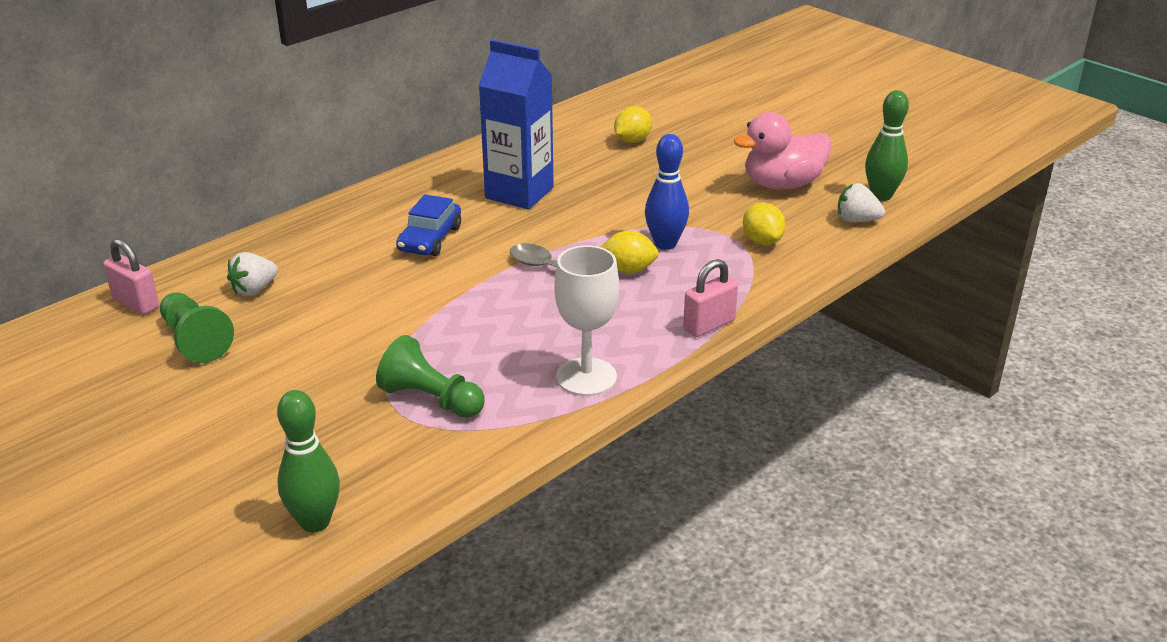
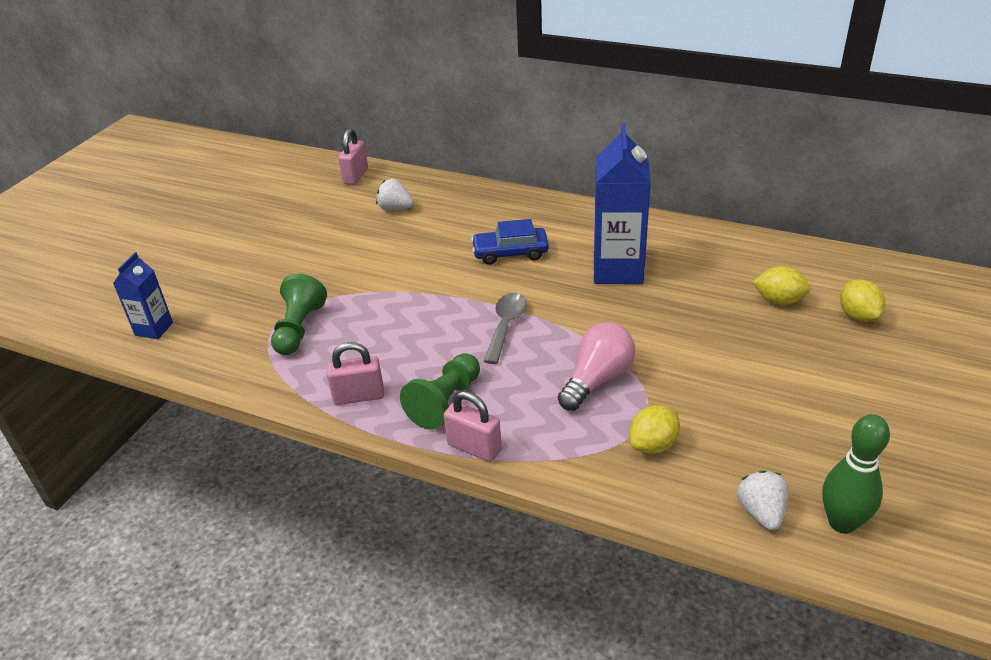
camera: 70 degrees right, 5 degrees up
(195, 340) = (325, 212): green pawn -> green pawn (445, 402)
(315, 522) = (154, 329): green bowling pin -> blue carton
(586, 377) = (359, 396): white goblet -> pink padlock
(628, 269) = (536, 370): yellow lemon -> yellow lemon (858, 316)
(665, 244) = (597, 379): blue bowling pin -> pink light bulb
(782, 184) = (788, 430): pink duck -> none

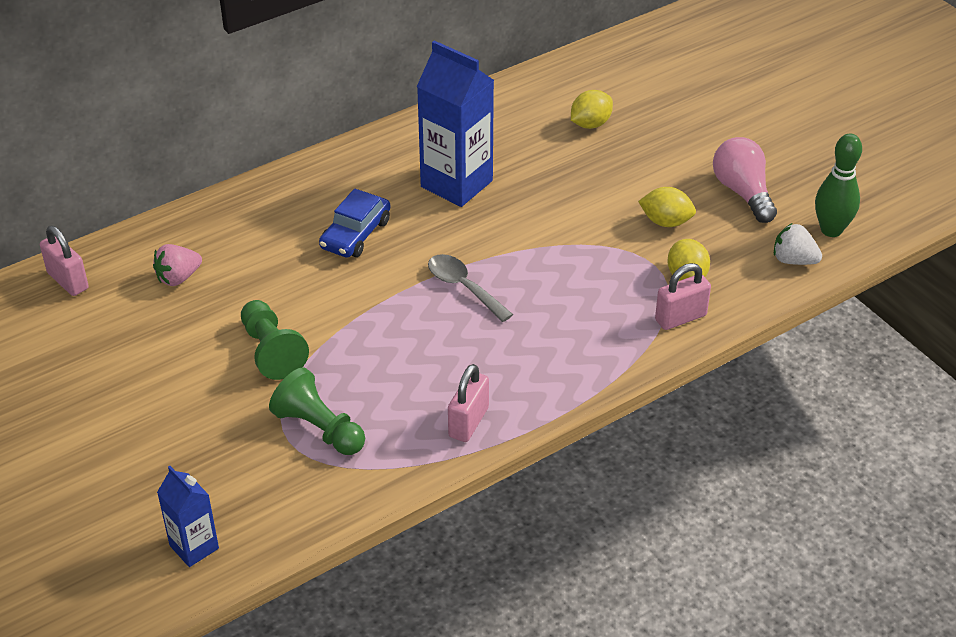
camera: 60 degrees left, 5 degrees up
(395, 209) = (178, 278): white strawberry -> pink strawberry
(445, 402) = (530, 369): green pawn -> green pawn (271, 351)
(474, 448) = (602, 376): pink padlock -> pink padlock (680, 318)
(597, 379) = (587, 268): pink light bulb -> pink light bulb (743, 192)
(858, 316) = (647, 98): yellow lemon -> yellow lemon (666, 222)

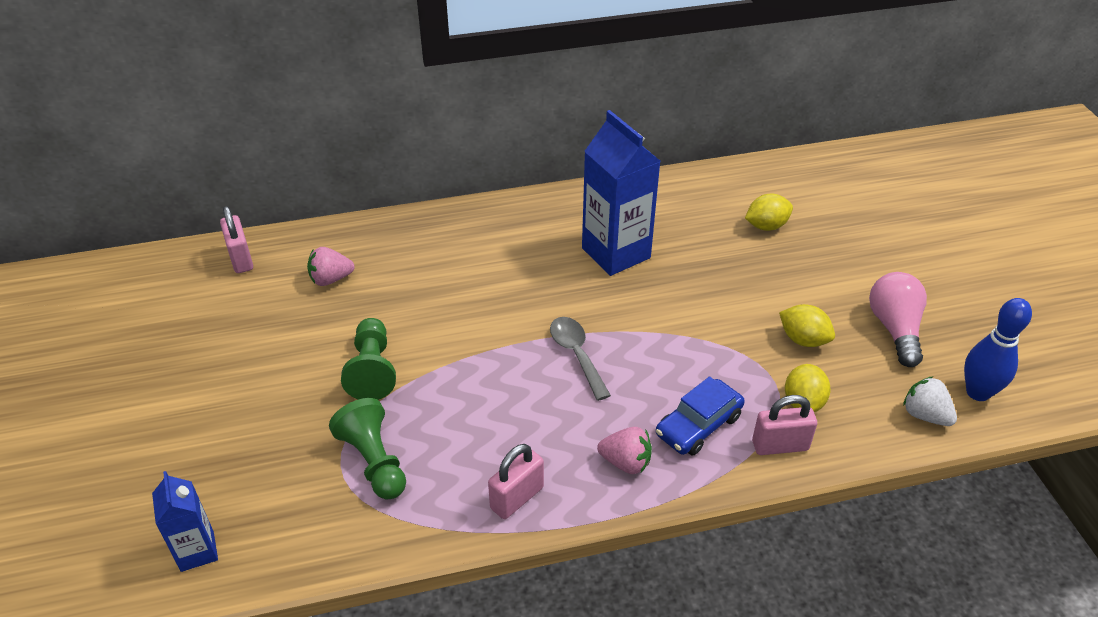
camera: 20 degrees right, 0 degrees up
(356, 234) = (502, 278): blue car -> blue car (698, 425)
(552, 367) = (626, 462): none -> pink strawberry
(831, 230) = (978, 392): green bowling pin -> blue bowling pin

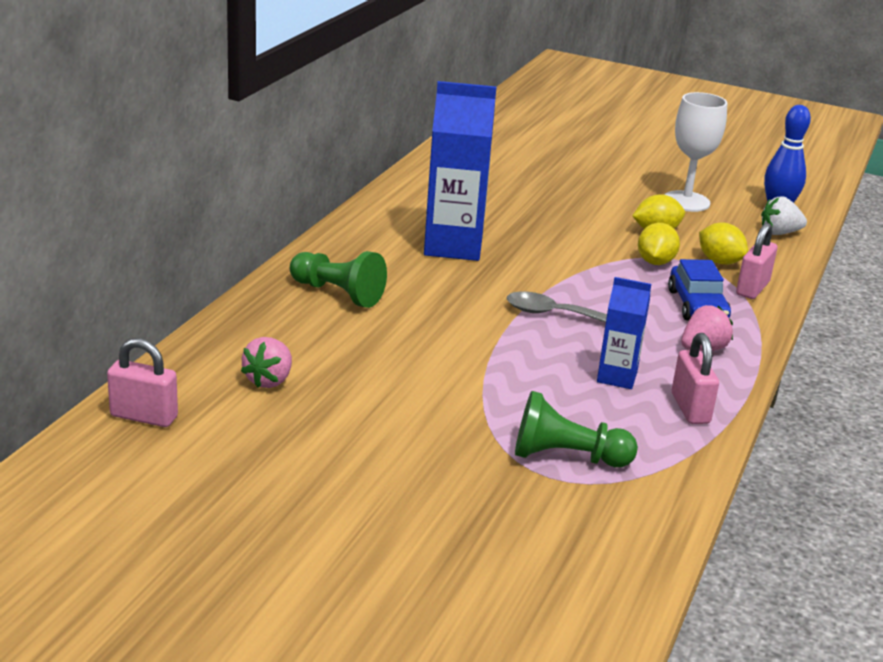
camera: 55 degrees left, 15 degrees down
(197, 551) = (573, 601): blue carton -> blue carton (617, 377)
(372, 370) = (441, 411): green pawn -> green pawn (338, 293)
(766, 226) = (513, 185): yellow lemon -> yellow lemon (655, 262)
(895, 329) = (686, 201): pink light bulb -> white goblet

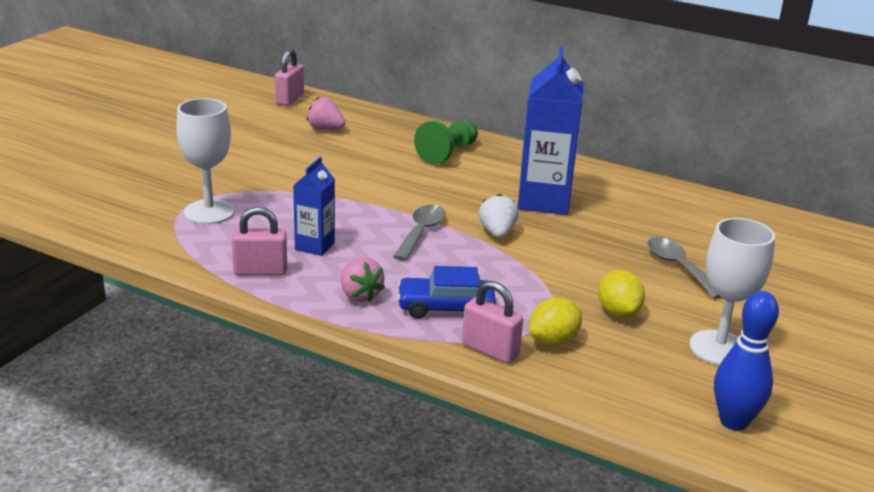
camera: 95 degrees right, 0 degrees up
(564, 200) = (678, 267): none -> grey spoon
(566, 457) = (209, 212): green pawn -> white goblet
(655, 262) = (540, 299): yellow lemon -> none
(779, 233) = (653, 405): white strawberry -> white strawberry (497, 233)

